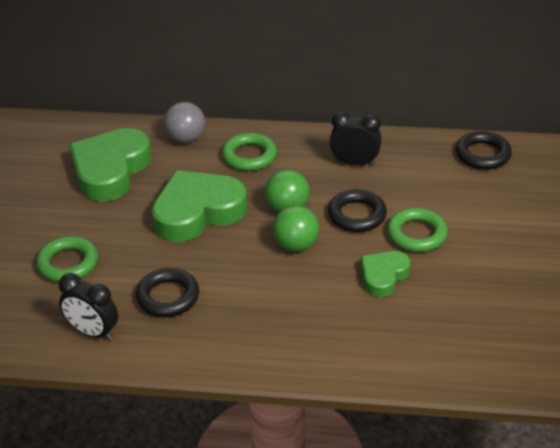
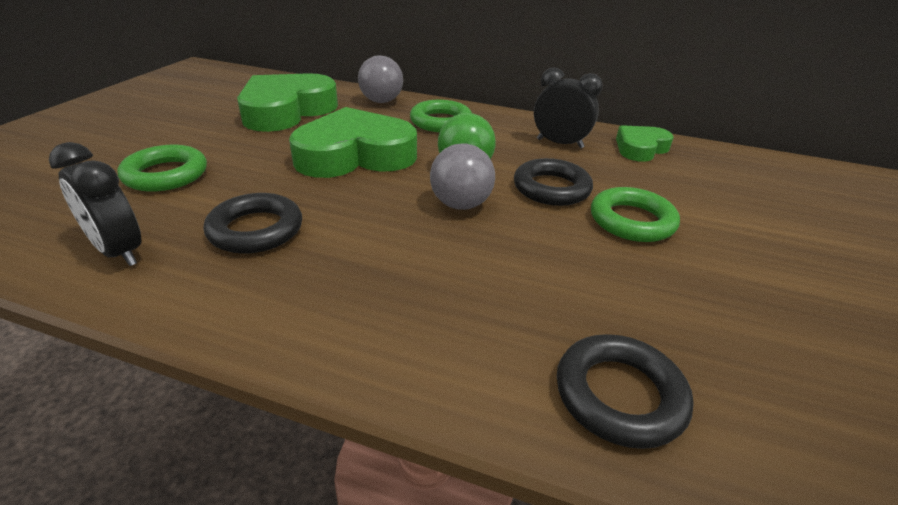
camera: 10 degrees right, 5 degrees down
(296, 245) = (460, 204): green ball -> grey ball
(383, 276) = (576, 261): green heart -> green heart (640, 148)
(483, 155) = (721, 159): black ring -> black ring (619, 395)

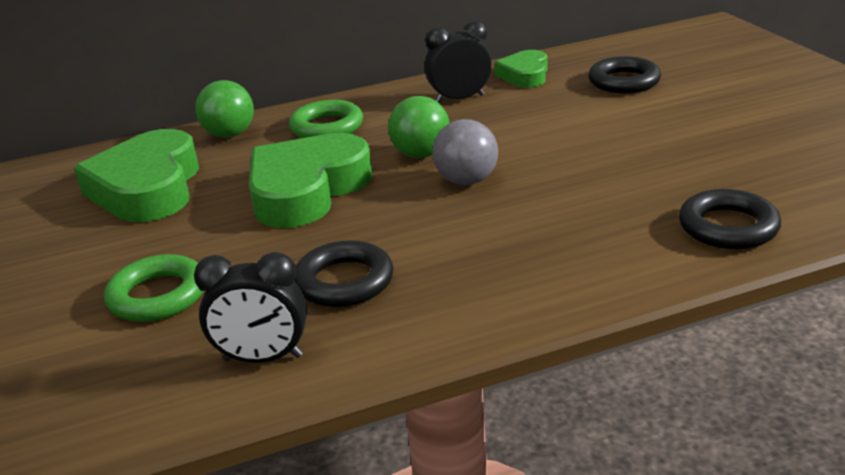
camera: 35 degrees left, 5 degrees down
(381, 101) = (230, 134): grey ball -> green ball
(551, 188) = (510, 136): black ring -> black ring (624, 81)
(632, 221) = (597, 131): green ring -> none

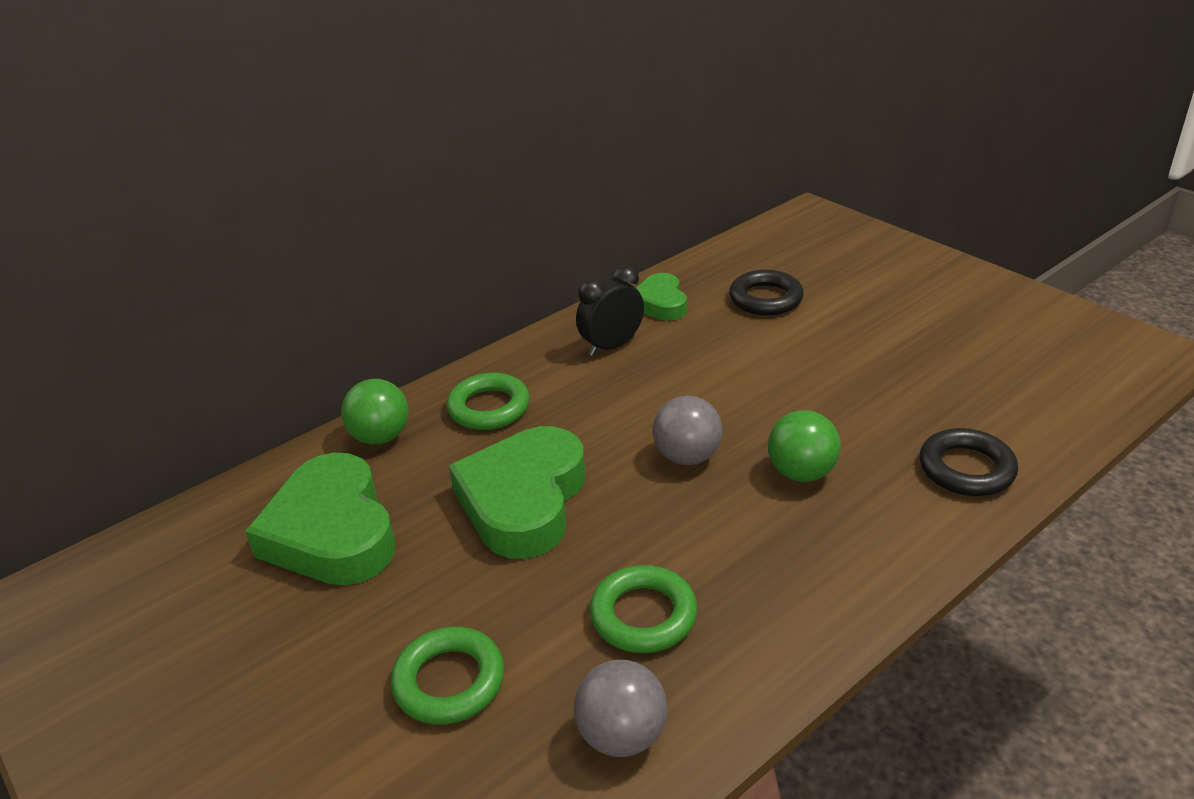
camera: 20 degrees left, 5 degrees up
(263, 358) = (622, 735): black clock -> grey ball
(344, 281) = (643, 615): black ring -> green ring
(421, 154) = (617, 429): green ball -> green ball (801, 473)

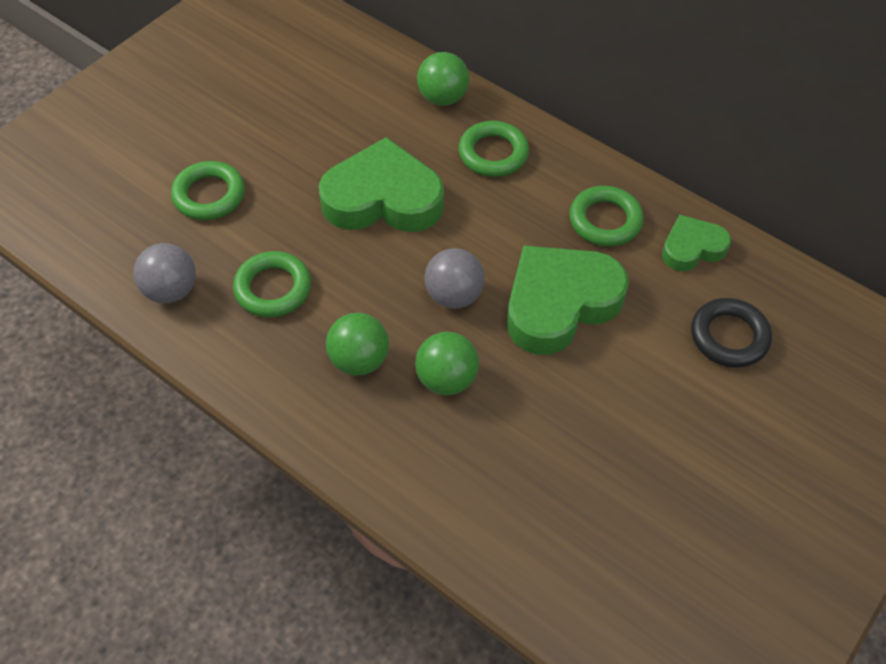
camera: 75 degrees right, 20 degrees up
(332, 532) = (335, 101): green heart -> green heart (559, 303)
(611, 346) = (605, 220): black clock -> green ring
(769, 540) = (359, 360): none -> green ball
(966, 469) = (474, 511): black ring -> none

